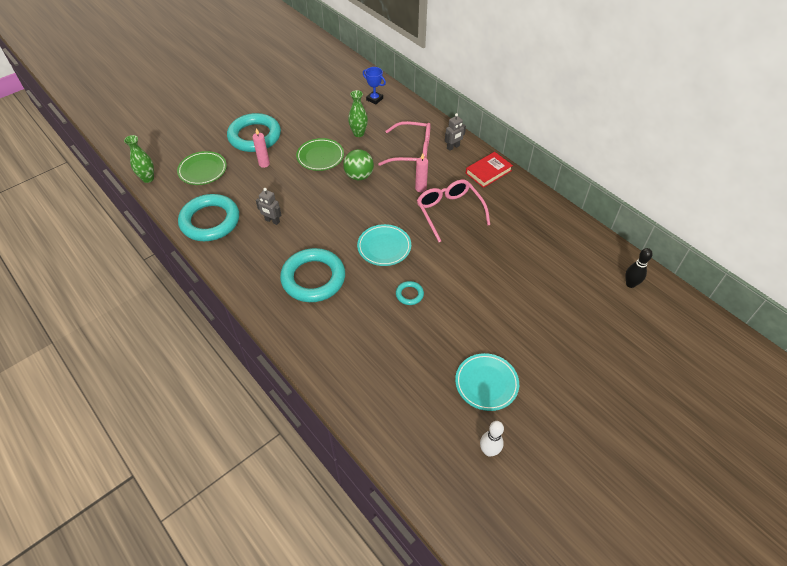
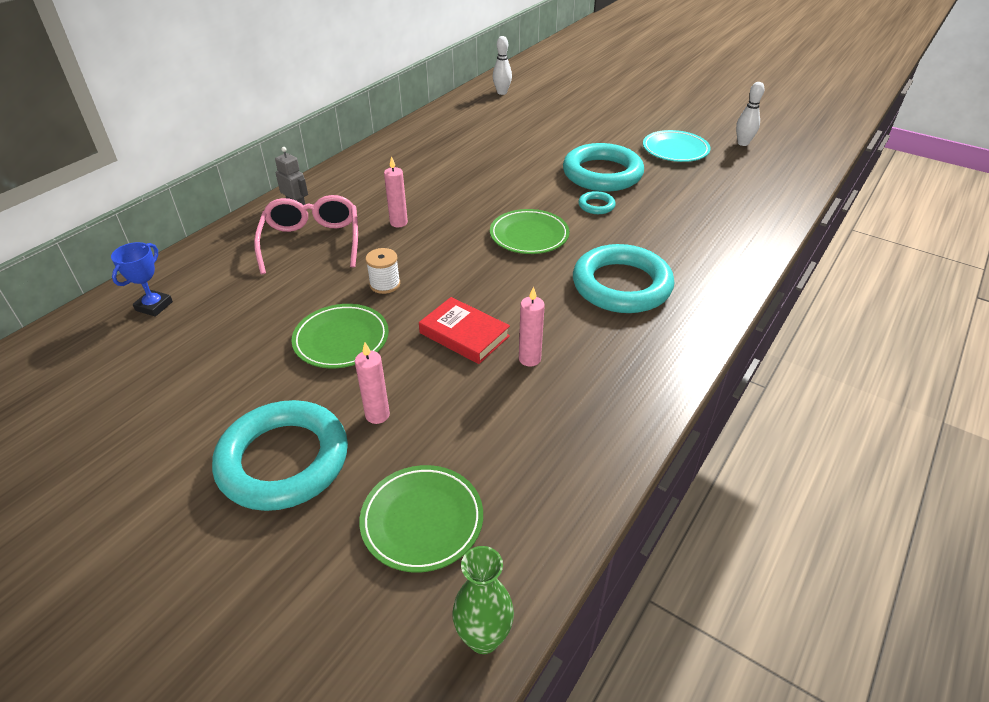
camera: 105 degrees left, 10 degrees down
(210, 221) = (569, 447): turquoise ring -> turquoise ring (602, 174)
(272, 221) = (529, 359): grey robot -> pink candle
(358, 133) = (266, 306): green vase -> none
(359, 176) = (385, 284): green ball -> white spool
(384, 247) = (529, 235): turquoise plate -> green plate
(449, 212) = (439, 195): pink glasses -> none
(488, 172) = (349, 176): red book -> red book (464, 335)
(630, 284) = (502, 92): black bowling pin -> white bowling pin

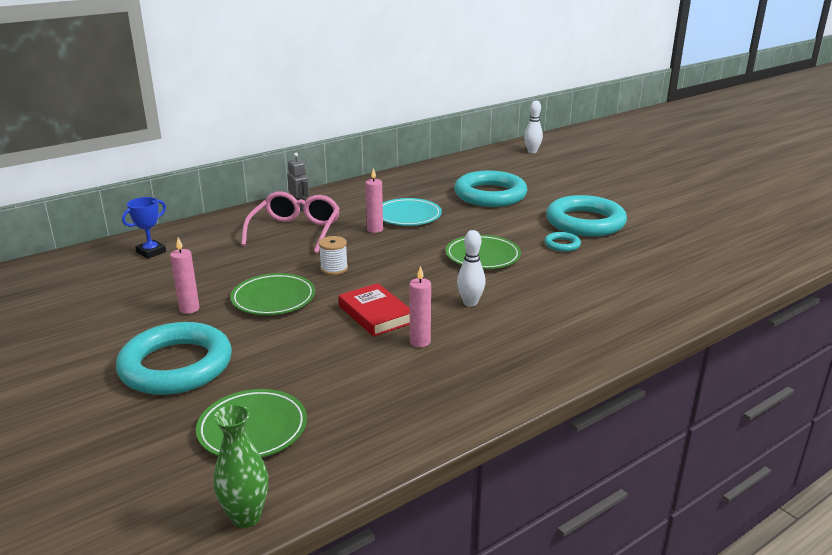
camera: 20 degrees right, 15 degrees down
(377, 415) = (267, 353): pink candle -> pink candle (189, 309)
(621, 285) = (543, 306): turquoise ring -> turquoise ring (490, 195)
(675, 150) = (673, 215): turquoise plate -> turquoise plate (408, 216)
(743, 143) = (750, 219): white bowling pin -> white bowling pin (470, 303)

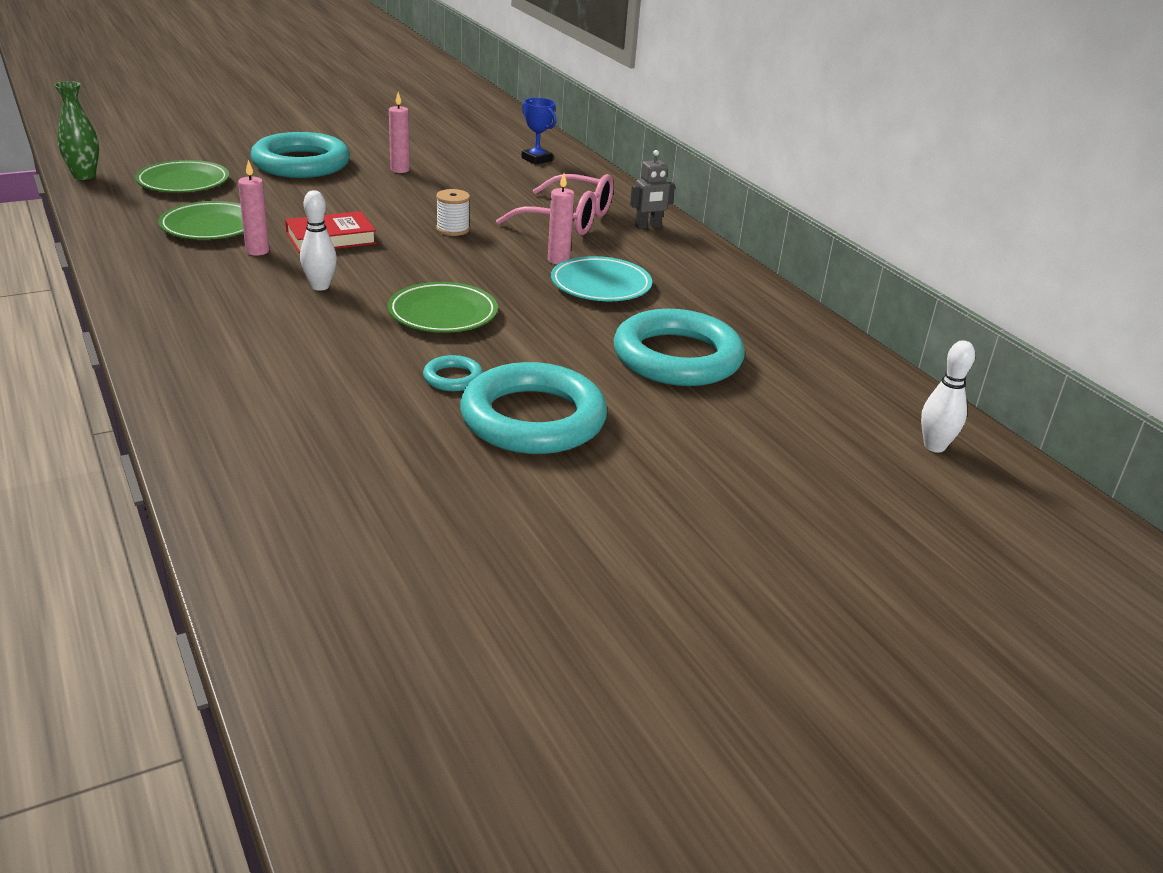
camera: 95 degrees right, 5 degrees up
(273, 298) = (398, 200): green plate -> green plate (210, 226)

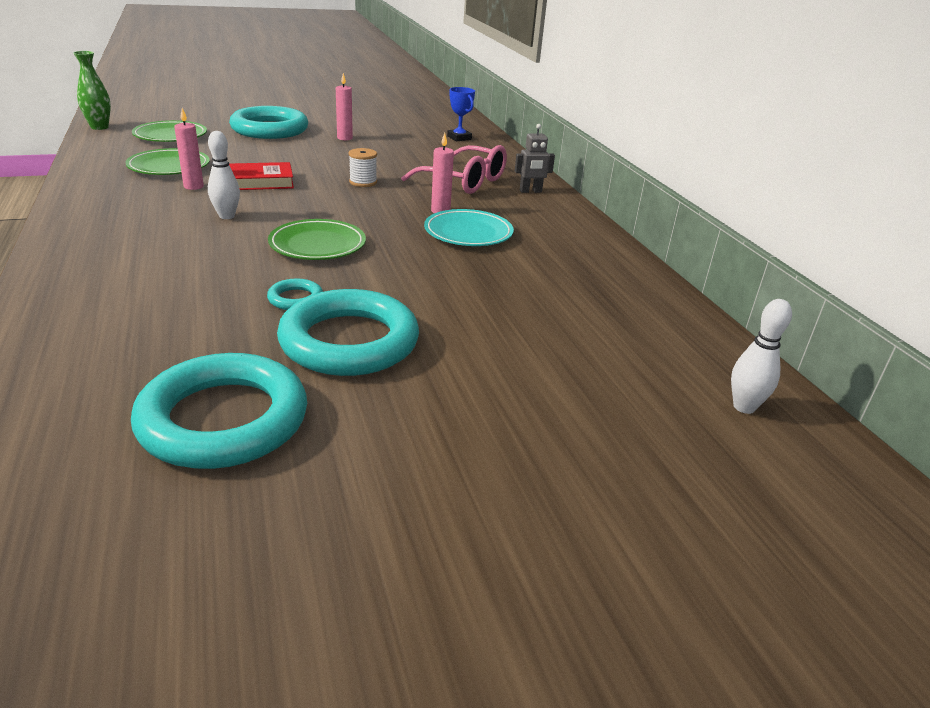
camera: 10 degrees right, 0 degrees up
(677, 357) = (511, 298): turquoise ring -> turquoise ring (223, 420)

